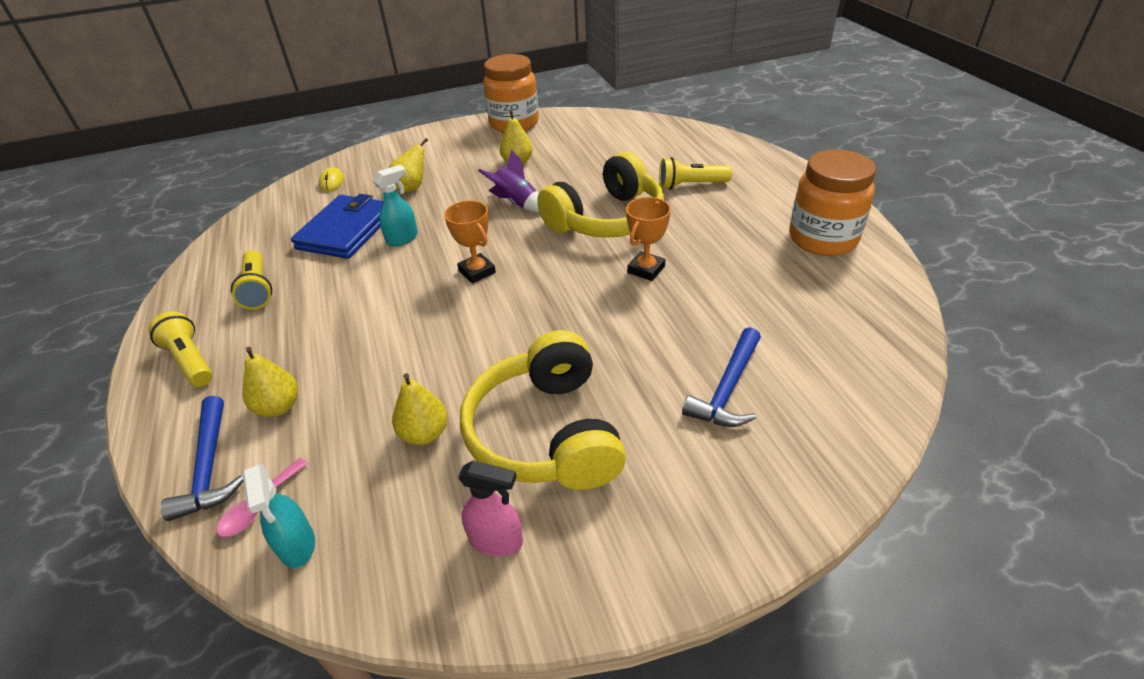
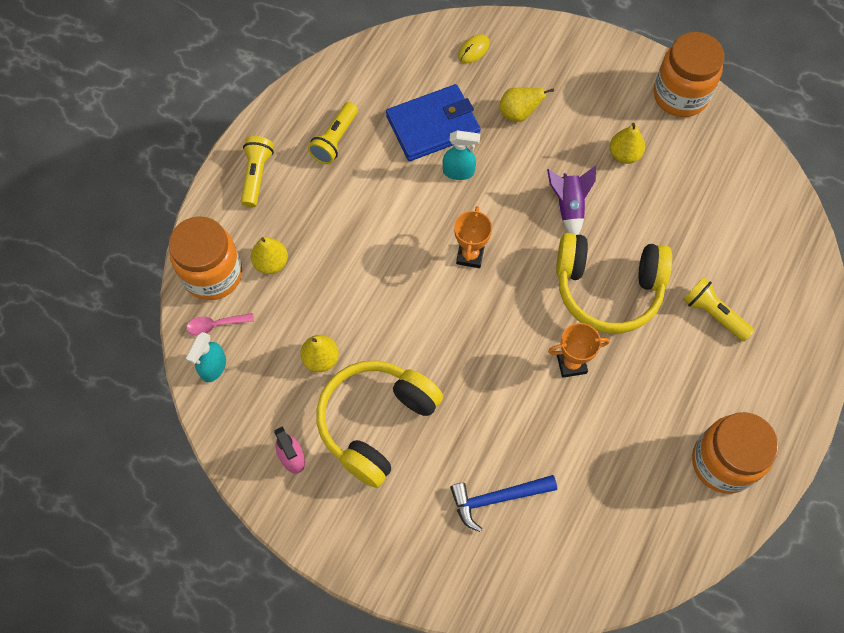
camera: 45 degrees right, 25 degrees up
(209, 466) = (212, 274): blue hammer -> orange jar

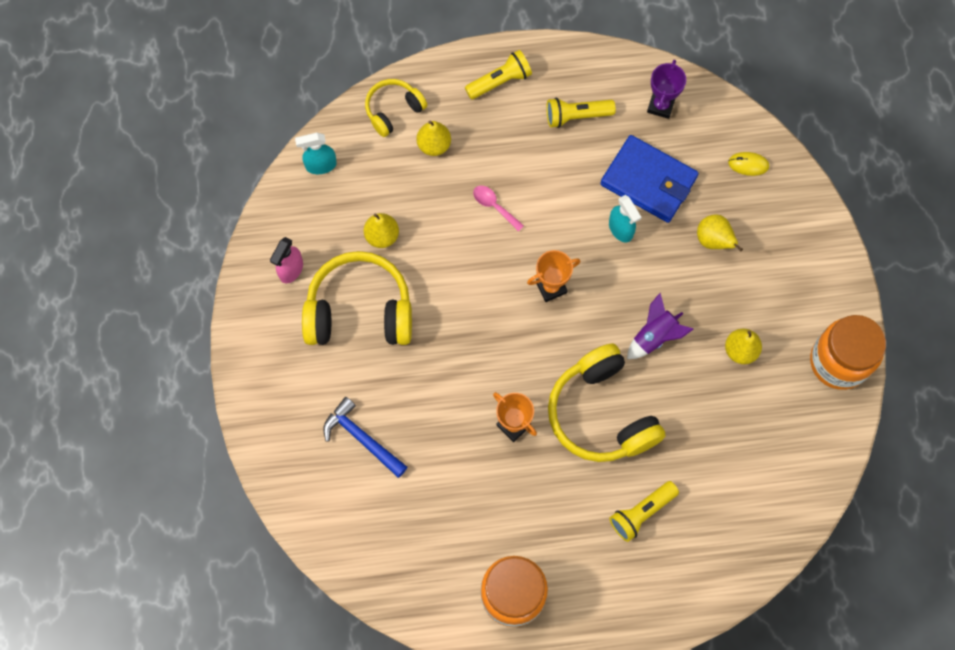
camera: 55 degrees right, 5 degrees up
(212, 274) = (393, 110): orange jar -> yellow headphones
(216, 325) = (355, 142): pink spoon -> pink spoon (494, 206)
(376, 76) = (661, 106): none -> purple trophy
(713, 314) = (641, 513): yellow flashlight -> yellow flashlight turned 135 degrees counterclockwise

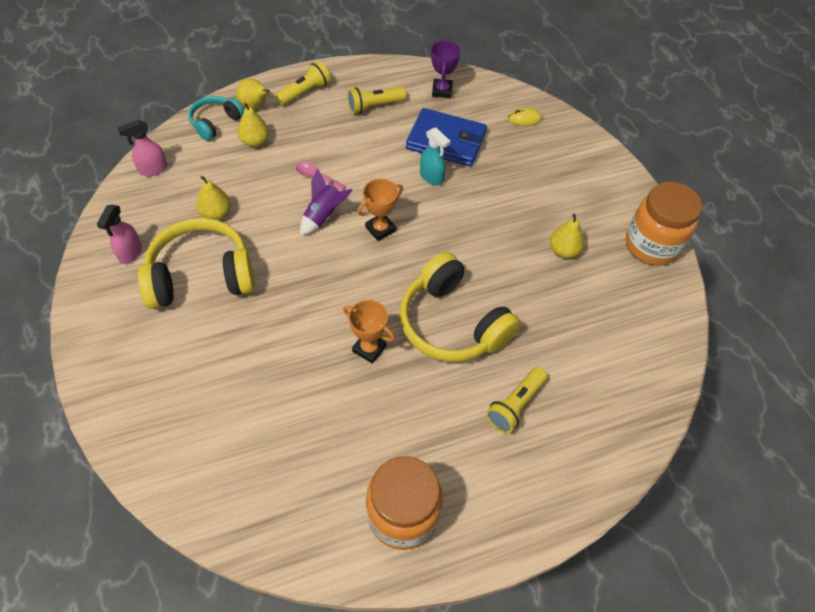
camera: 15 degrees left, 15 degrees down
(320, 165) = (153, 169): turquoise spray bottle -> pink spray bottle
(362, 438) = (216, 388): blue hammer -> none
(393, 110) = (216, 123): yellow headphones -> turquoise headphones
(655, 336) = (484, 252): purple rocket -> purple rocket (324, 216)
(713, 240) = (513, 173): yellow pear -> yellow pear (255, 106)

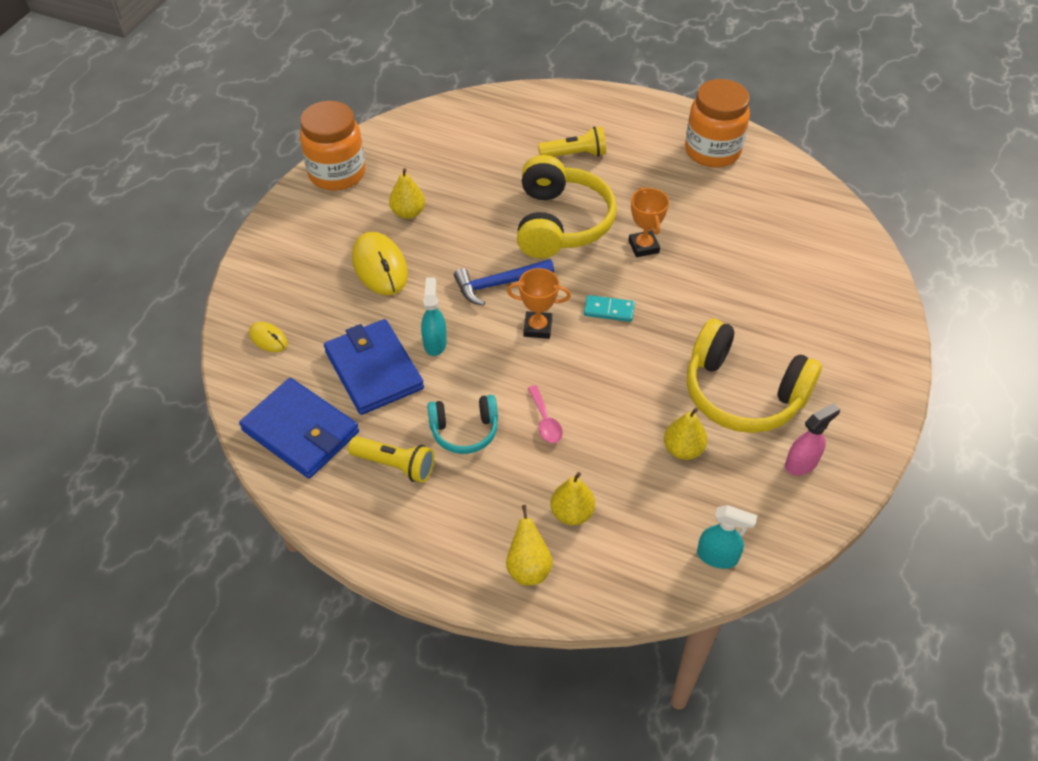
camera: 135 degrees left, 5 degrees down
(153, 169) = (717, 557): pink spray bottle -> turquoise spray bottle
(216, 123) = (596, 576): turquoise headphones -> turquoise headphones (464, 430)
(305, 92) = (451, 545): yellow flashlight -> none
(324, 216) = (577, 374): purple rocket -> none
(345, 274) = (609, 310): none -> turquoise domino
(439, 241) = (499, 284): none -> blue hammer
(442, 91) = (301, 431): purple trophy -> blue wallet
(527, 200) = (380, 266): none -> yellow mouse

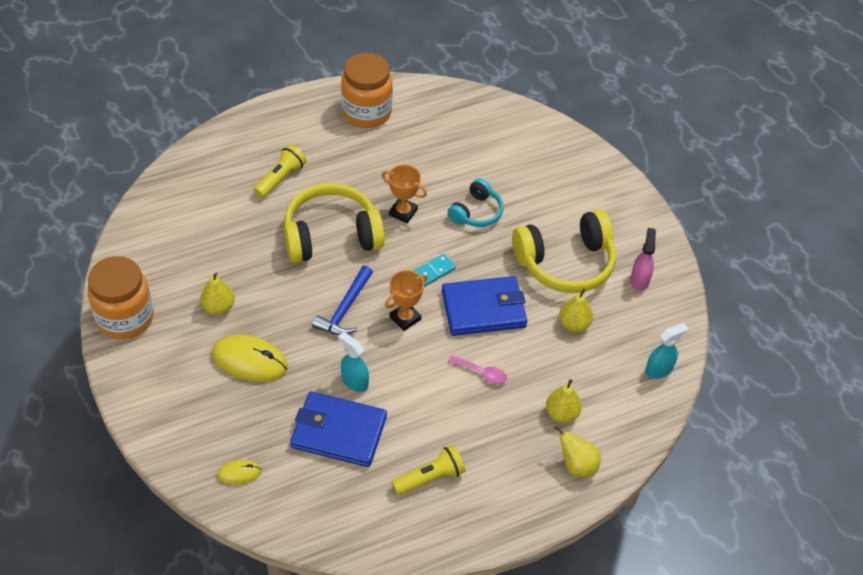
camera: 50 degrees left, 0 degrees up
(301, 431) = (345, 511): blue wallet -> blue wallet (484, 309)
(464, 430) = (443, 420): turquoise headphones -> turquoise headphones (476, 212)
(560, 223) = (331, 236): yellow headphones -> yellow headphones turned 60 degrees counterclockwise

